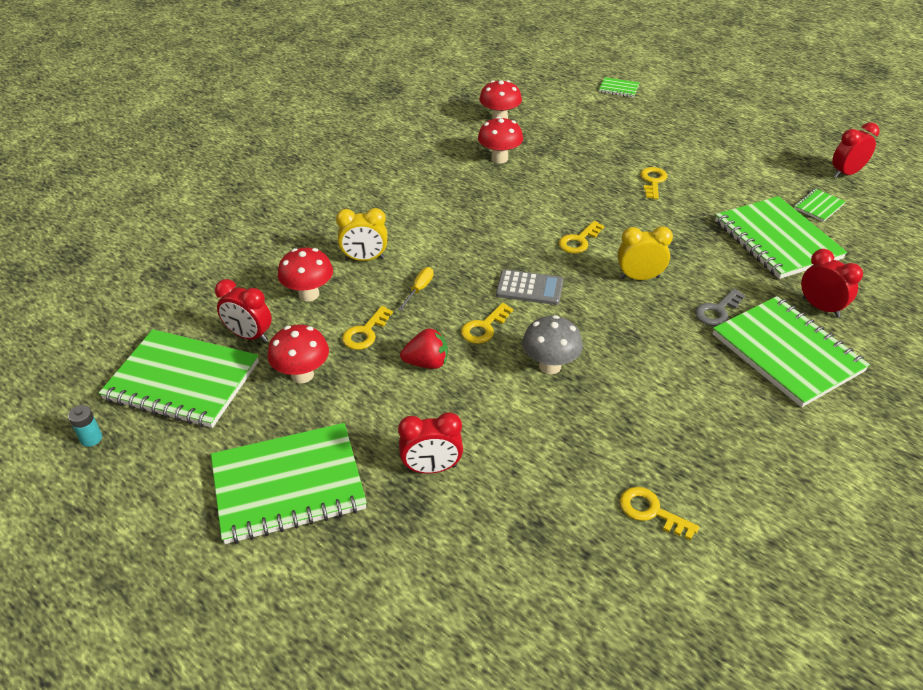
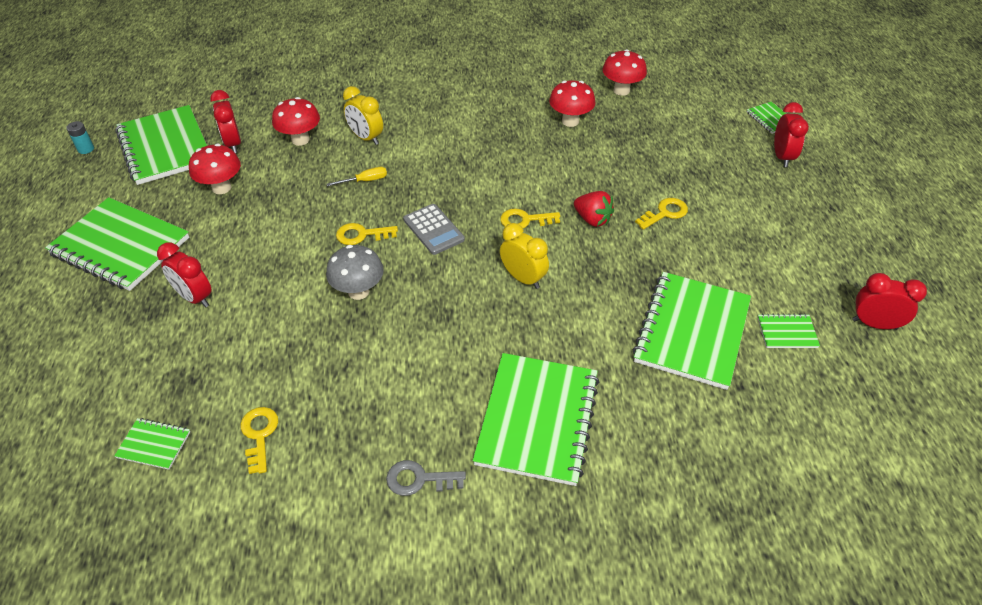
camera: 45 degrees right, 5 degrees up
(365, 333) = (291, 186): yellow key -> none
(427, 363) = (293, 232): red strawberry -> red strawberry (592, 219)
(592, 589) = (154, 445): none -> green notebook
(717, 311) = (539, 346): grey key -> grey key (419, 479)
(820, 307) = (630, 410): red clock -> red clock (782, 157)

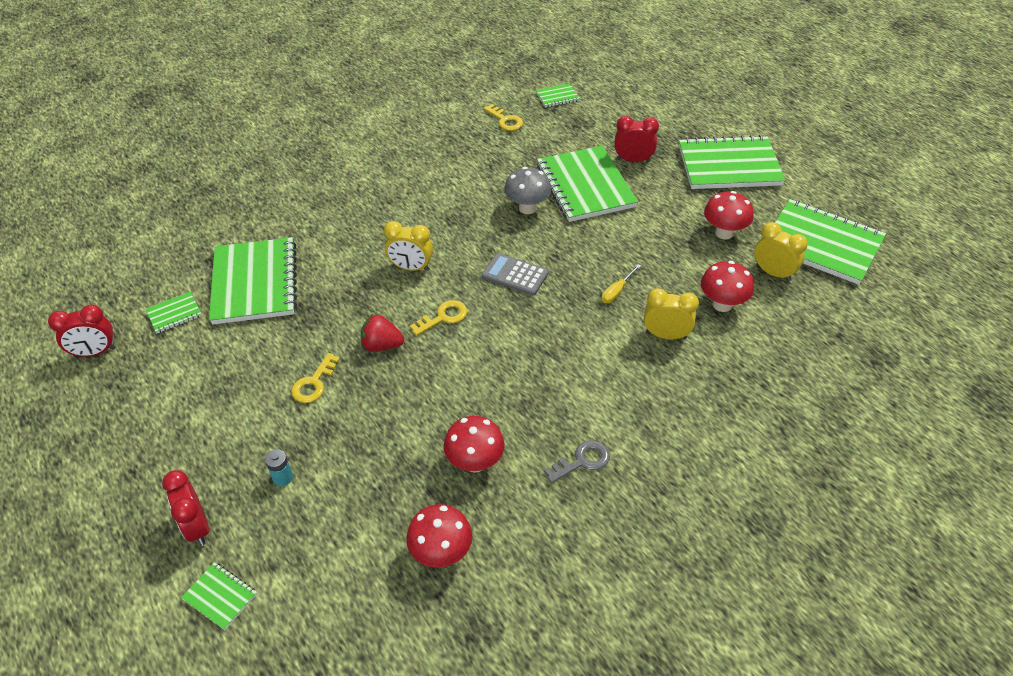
camera: 150 degrees right, 0 degrees up
(86, 149) = (878, 214): turquoise battery -> turquoise battery (283, 477)
(233, 144) = (773, 273): red clock -> yellow clock
(361, 235) = (568, 246): yellow key -> none
(419, 479) = (396, 137): grey key -> grey key (582, 461)
(537, 420) = (344, 188): green notebook -> green notebook (585, 186)

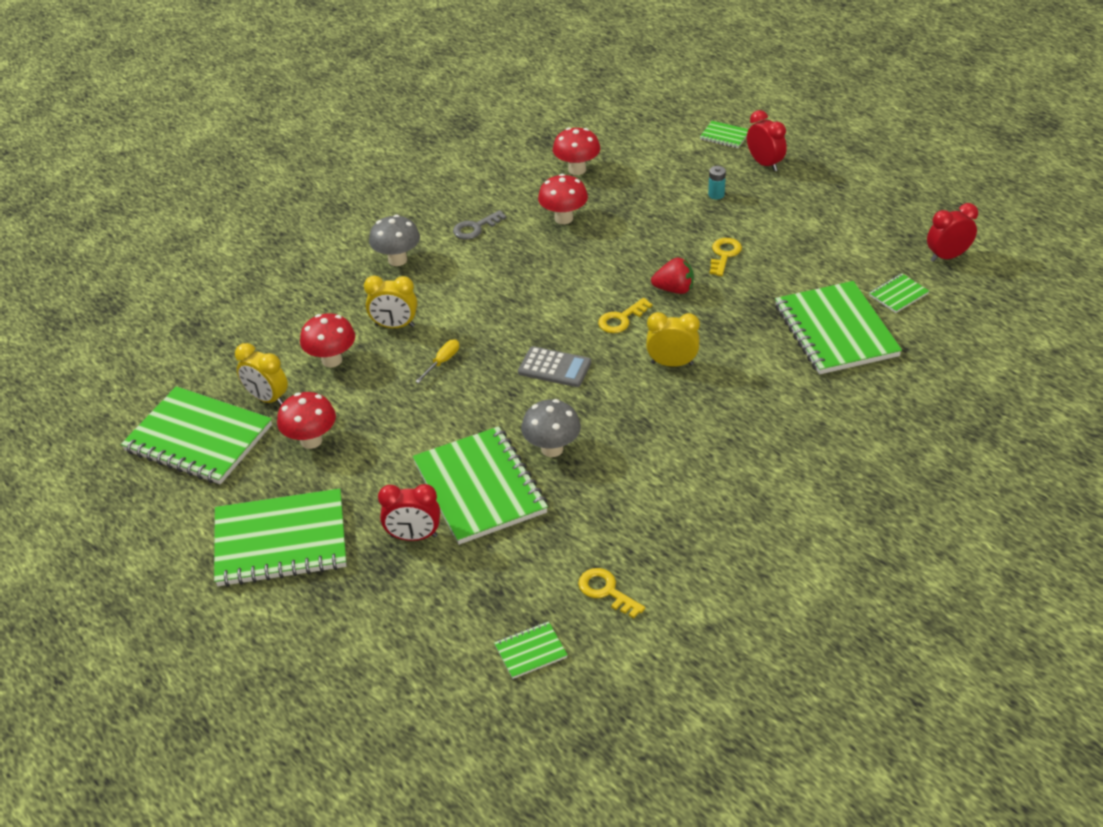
camera: 175 degrees right, 5 degrees down
(672, 422) = (397, 260): none -> grey mushroom

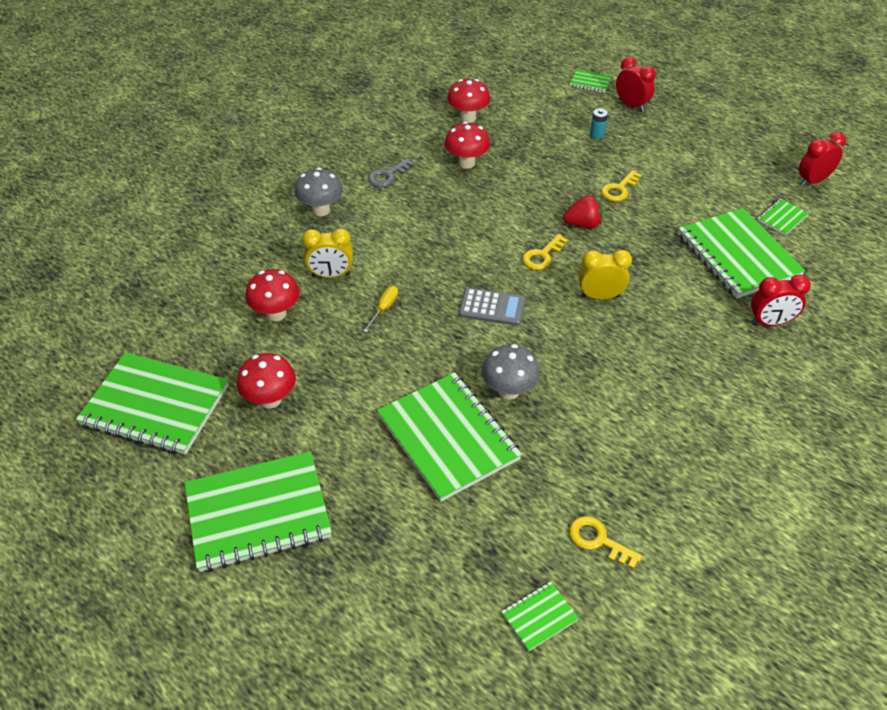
camera: 10 degrees left, 5 degrees up
(267, 398) = (219, 358): yellow clock -> none
(414, 536) = (393, 496): red clock -> red clock (770, 322)
(724, 255) = (619, 189): yellow key -> yellow key turned 150 degrees counterclockwise

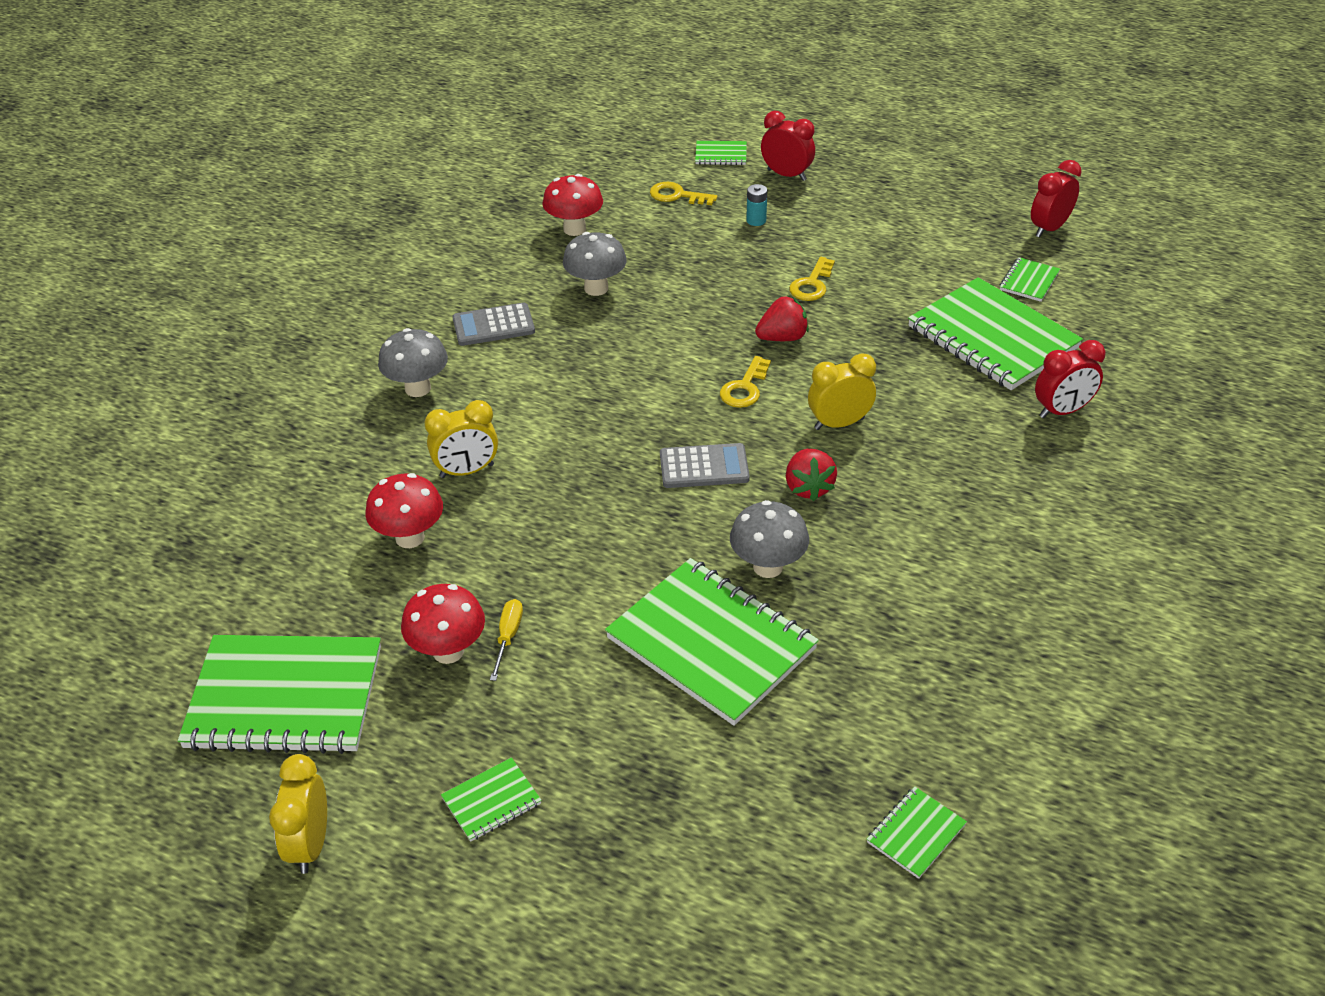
camera: 15 degrees left, 5 degrees down
(132, 511) = (310, 844): none -> yellow clock
(258, 513) = (491, 801): green notebook -> green notebook, size x0.44
(384, 308) = (558, 499): yellow screwdriver -> yellow screwdriver (508, 637)
(387, 176) = (493, 325): grey key -> grey calculator
(466, 163) = (596, 288): red mushroom -> grey mushroom
(560, 339) = (808, 487): none -> red strawberry
(598, 540) = (953, 723): yellow key -> yellow key (677, 195)

